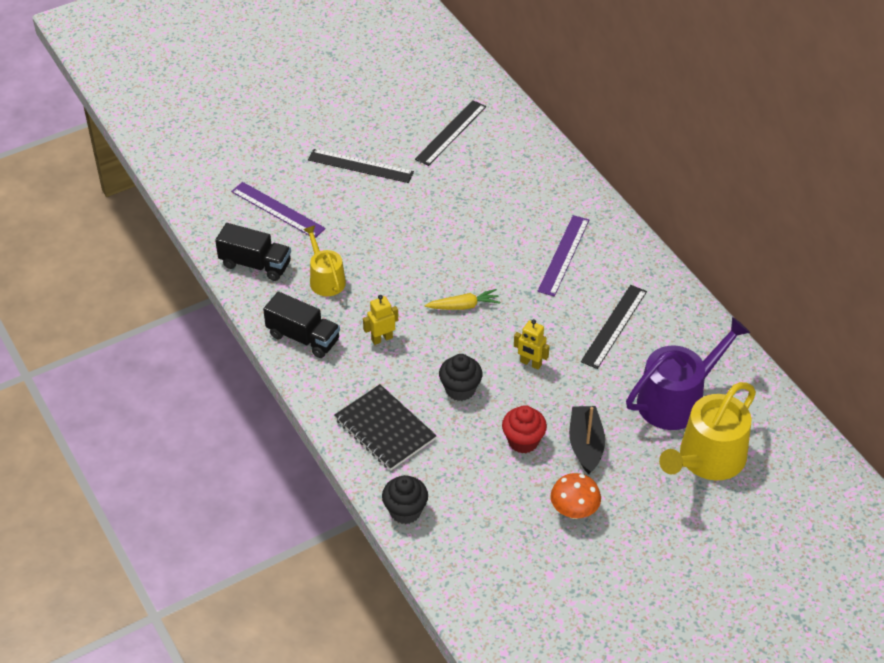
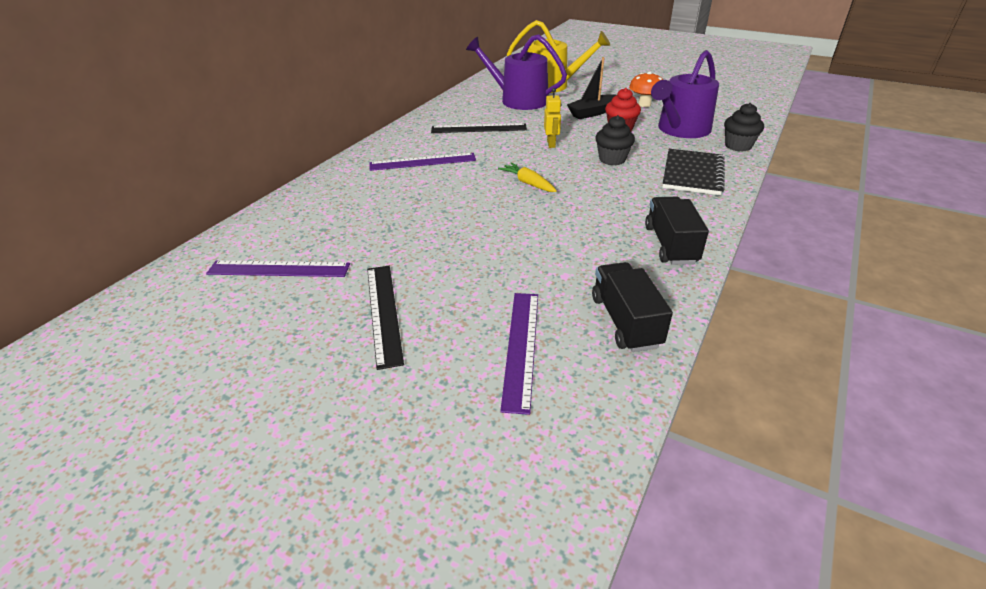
camera: 120 degrees left, 10 degrees down
(325, 279) = (585, 263): yellow watering can -> none
(382, 339) = (613, 206): yellow robot -> none
(451, 132) = (279, 269): black ruler -> purple ruler
(479, 492) = (680, 130): none -> purple watering can

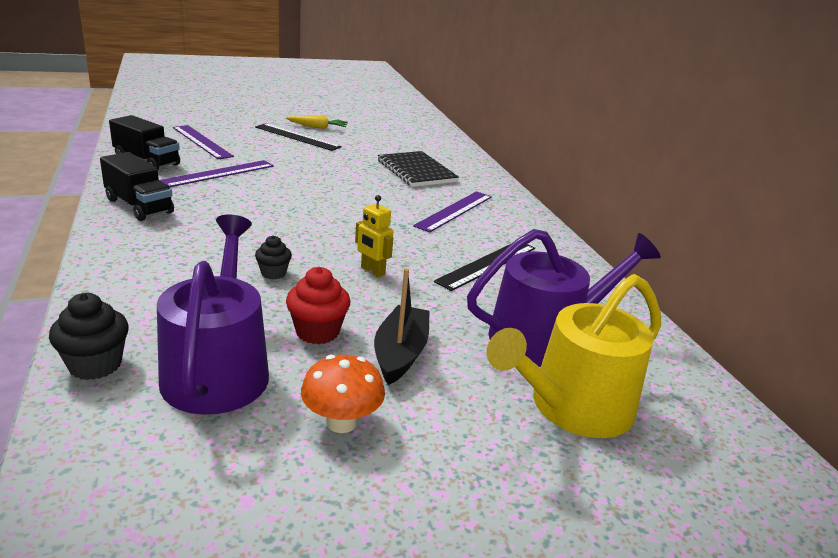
camera: 130 degrees right, 10 degrees down
(279, 269) = (389, 137): purple ruler -> purple ruler (218, 173)
(528, 183) = (327, 220): yellow carrot -> yellow carrot (318, 127)
(612, 159) = (273, 273): black cupcake -> black cupcake, size x0.65
(692, 174) = (152, 285): black notebook -> black notebook (416, 171)

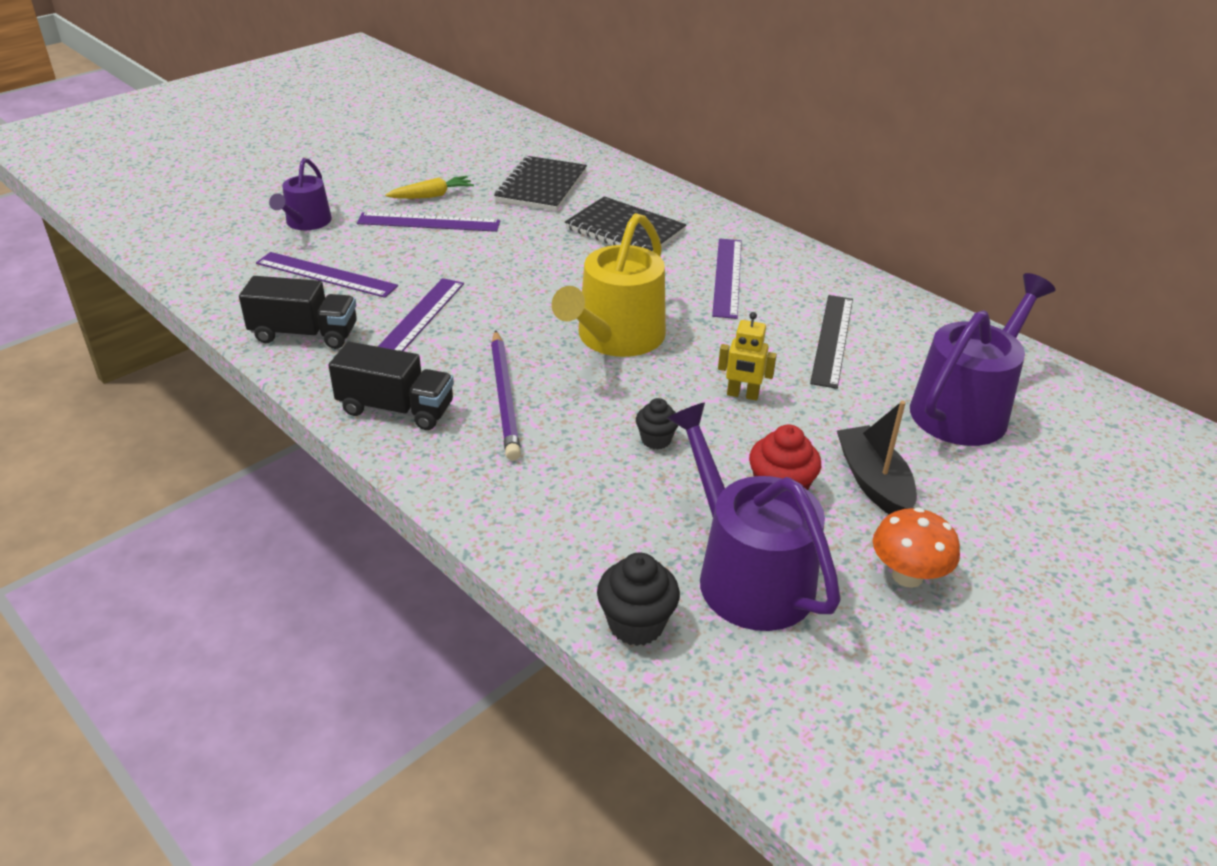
camera: 25 degrees left, 10 degrees up
(211, 221) = (505, 397): none -> purple pencil
(228, 120) = (306, 223): none -> purple watering can
(297, 137) = (429, 222): black ruler -> purple ruler
(392, 140) = (541, 186): none -> black notebook
(572, 407) = (1054, 473): yellow watering can -> yellow watering can (615, 338)

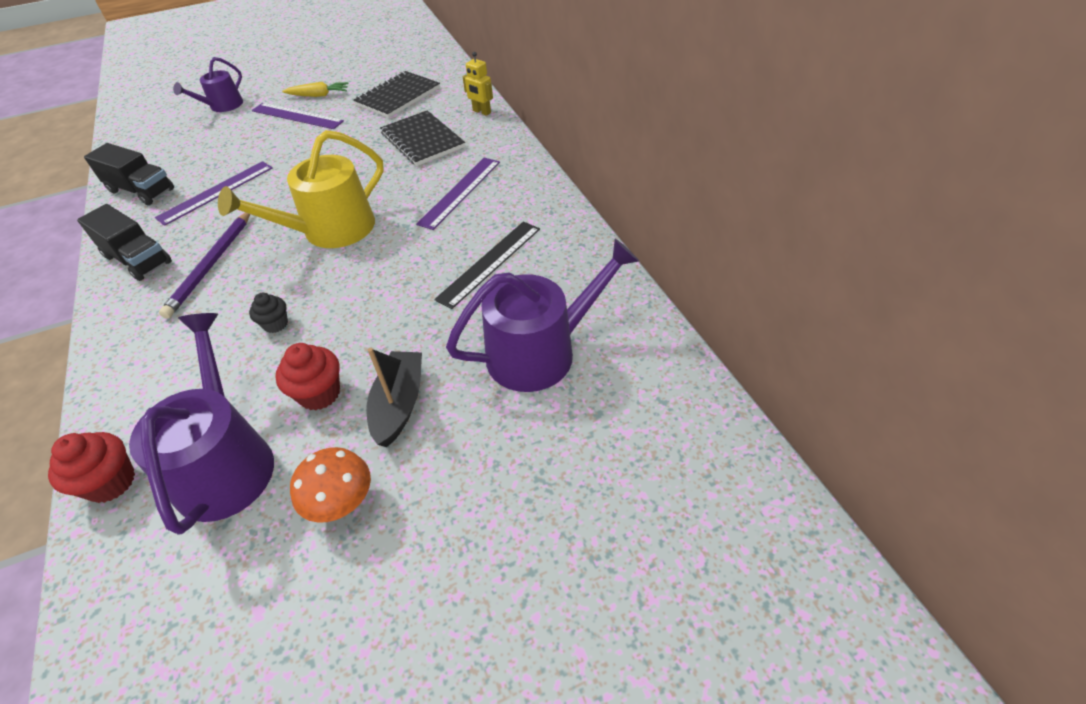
camera: 25 degrees right, 10 degrees up
(326, 275) = (197, 147): purple ruler -> none
(636, 624) = (111, 482): black cupcake -> red cupcake
(742, 395) = (374, 299): yellow robot -> yellow robot (481, 112)

